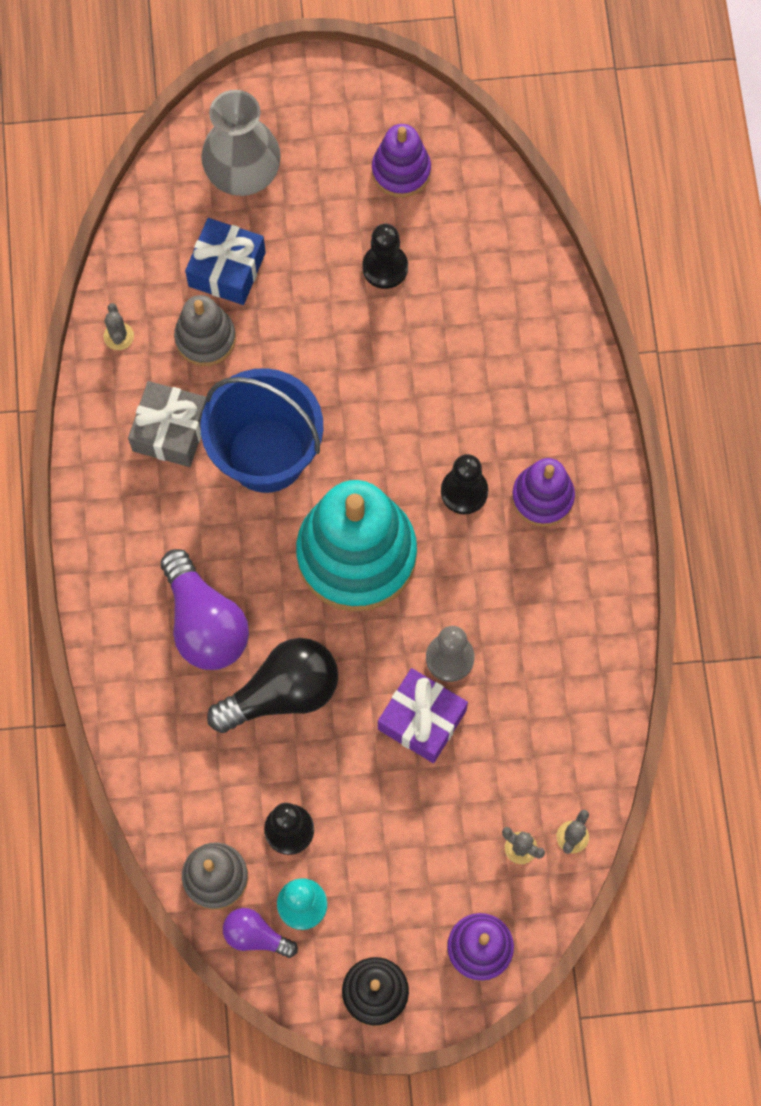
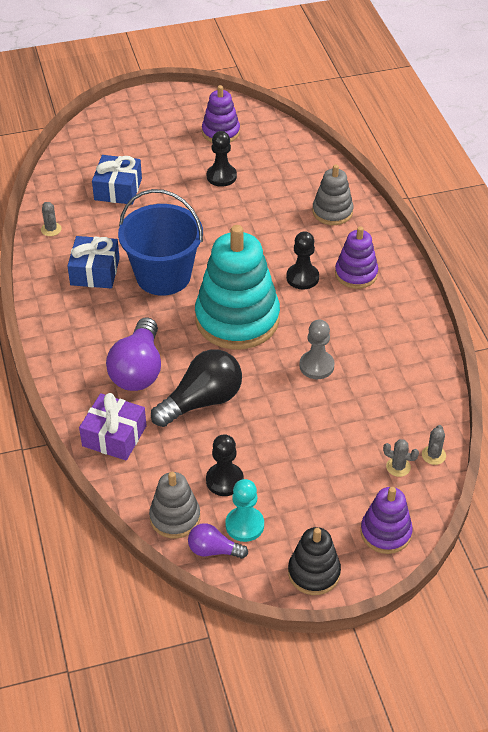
camera: 10 degrees left, 25 degrees down
(170, 430) = (95, 271): grey gift -> blue gift
(205, 338) = (110, 223): grey stacking toy -> grey stacking toy (332, 212)
(205, 623) = (138, 370): purple light bulb -> purple light bulb turned 45 degrees clockwise
(243, 174) = (120, 145): grey vase -> none
(422, 720) = (306, 403): purple gift -> purple gift (114, 436)

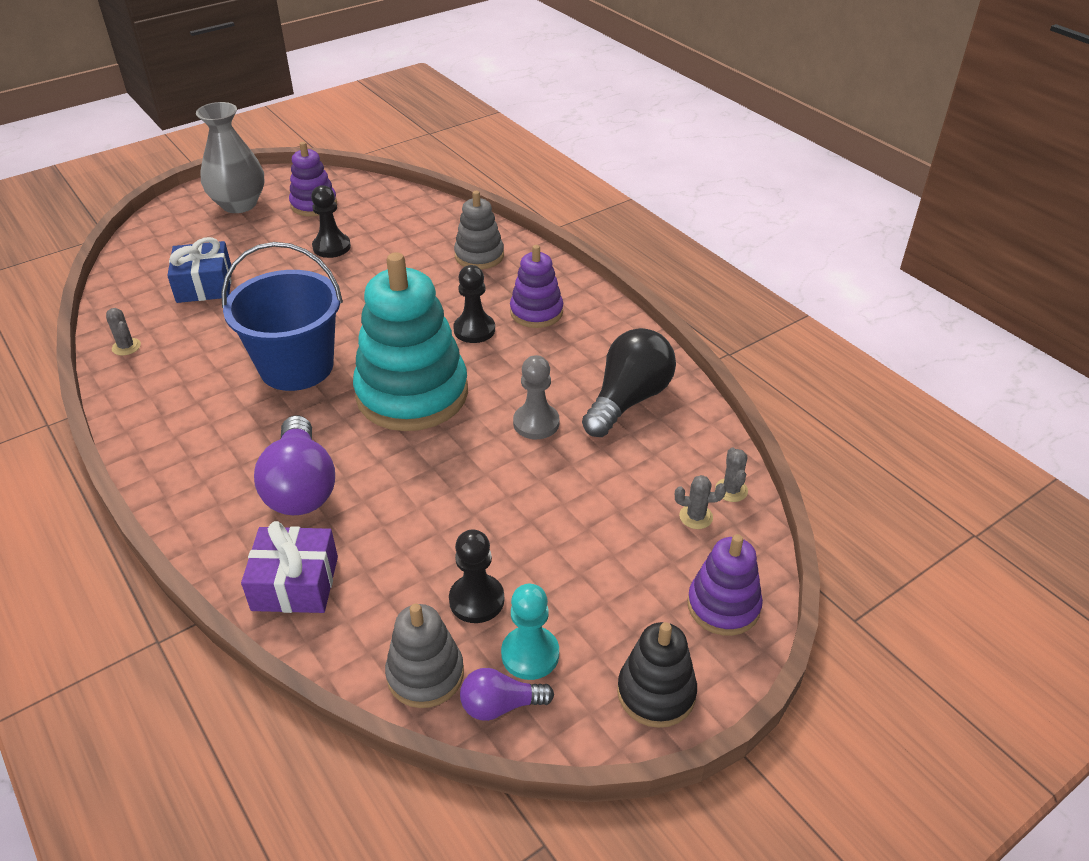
camera: 20 degrees left, 5 degrees down
(95, 271) = (202, 382): blue gift -> none
(163, 119) = (239, 204): none -> grey vase
(202, 401) = (404, 504): black light bulb -> black light bulb (628, 400)

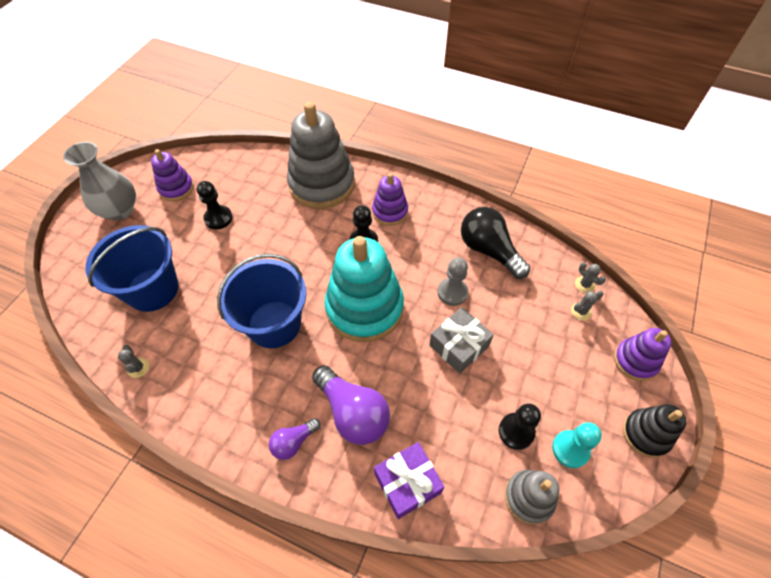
camera: 30 degrees left, 15 degrees up
(126, 347) = (138, 368): grey cactus -> grey cactus turned 45 degrees clockwise
(204, 285) = (152, 289): blue gift -> blue bucket
(479, 256) = (322, 184): grey stacking toy -> grey stacking toy, size x1.91
(490, 480) = (459, 345): none -> grey gift
(500, 705) = (581, 491): purple light bulb -> purple light bulb (293, 442)
(628, 400) = (489, 250): black light bulb -> black light bulb turned 45 degrees counterclockwise

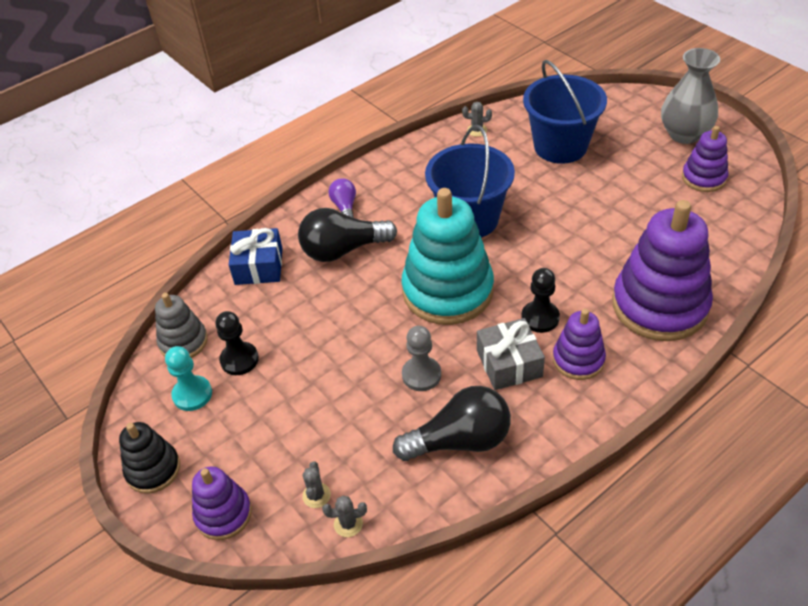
camera: 120 degrees right, 10 degrees down
(218, 218) = (638, 203): black pawn -> none
(322, 184) = (659, 305): grey stacking toy -> purple stacking toy
(353, 412) = (343, 250): purple light bulb -> black light bulb
(407, 483) = (258, 266): purple gift -> blue gift
(459, 345) = (354, 353): grey gift -> grey gift (509, 363)

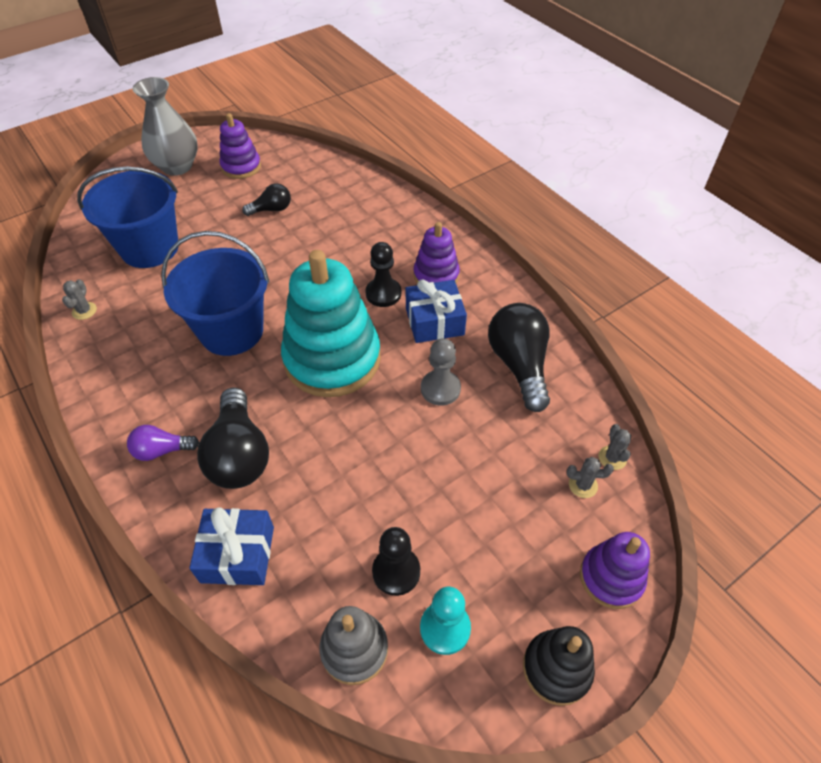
camera: 90 degrees left, 5 degrees up
(509, 363) = (434, 321): grey gift -> blue gift
(642, 213) = (271, 209): none -> black light bulb
(659, 305) = (384, 218): purple stacking toy -> none

